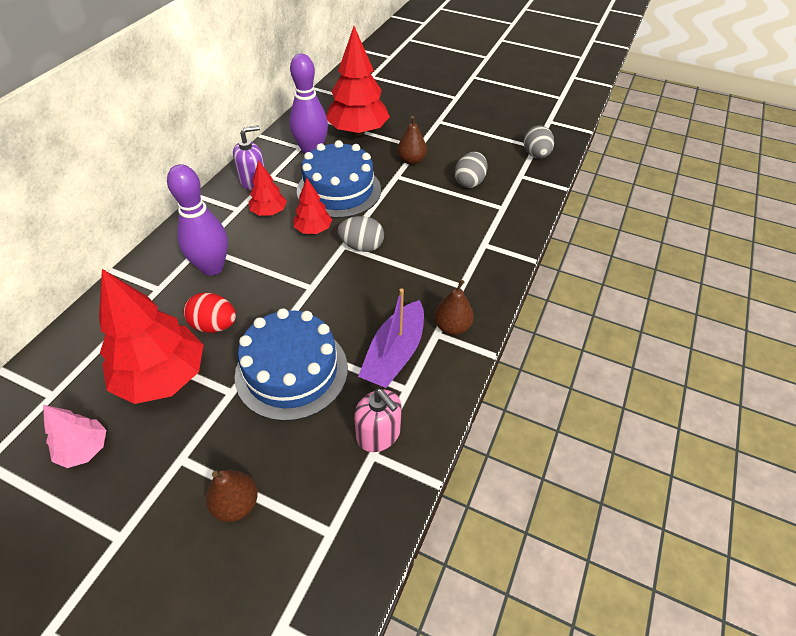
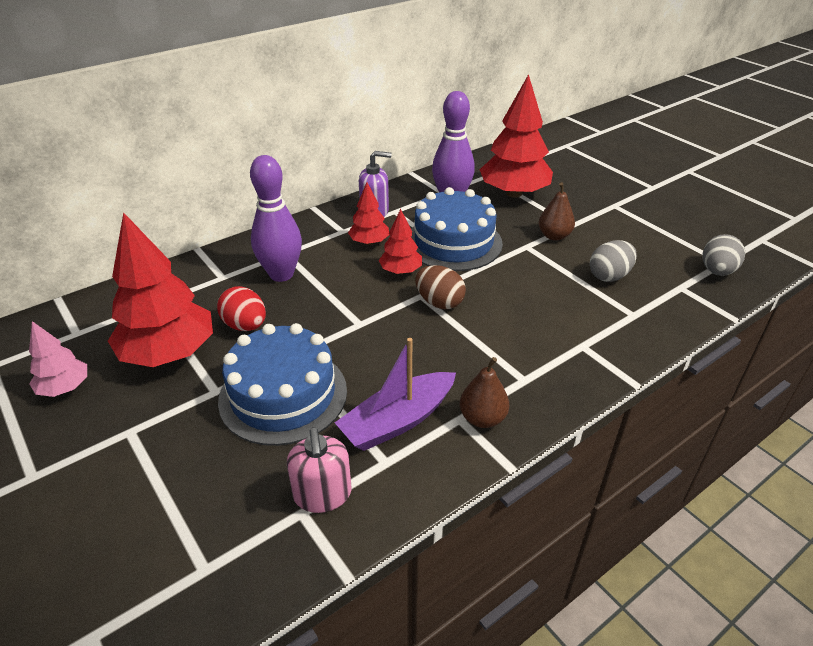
camera: 30 degrees right, 10 degrees down
(236, 504) = (143, 495): brown pear -> none
(362, 246) = (439, 302): grey egg -> brown egg

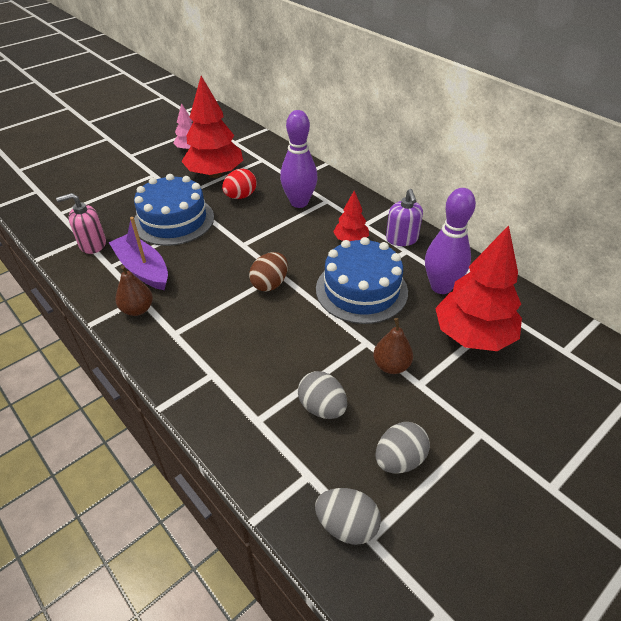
camera: 85 degrees right, 5 degrees up
(400, 271) = (311, 260): red tree -> none
(650, 242) = (399, 459): none -> grey egg

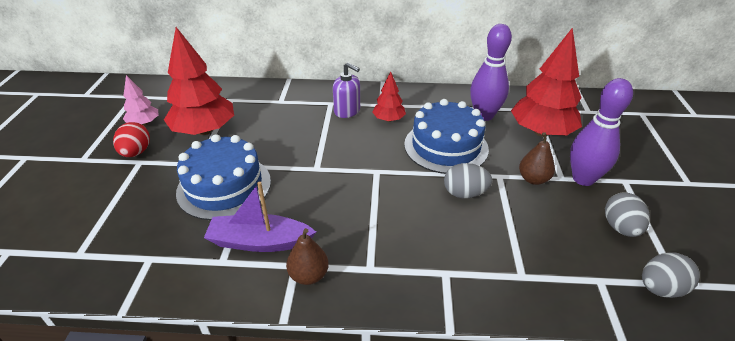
camera: 45 degrees left, 5 degrees down
(92, 244) = (170, 256): pink soap dispenser -> none
(240, 196) = (256, 135): red egg -> red egg (136, 152)
(270, 284) = (382, 182): brown egg -> none
(299, 202) = (312, 115): purple bowling pin -> purple bowling pin (583, 179)
(322, 407) = (541, 234): grey egg -> grey egg (464, 193)
(402, 239) = (418, 100): purple soap dispenser -> purple soap dispenser (347, 111)

